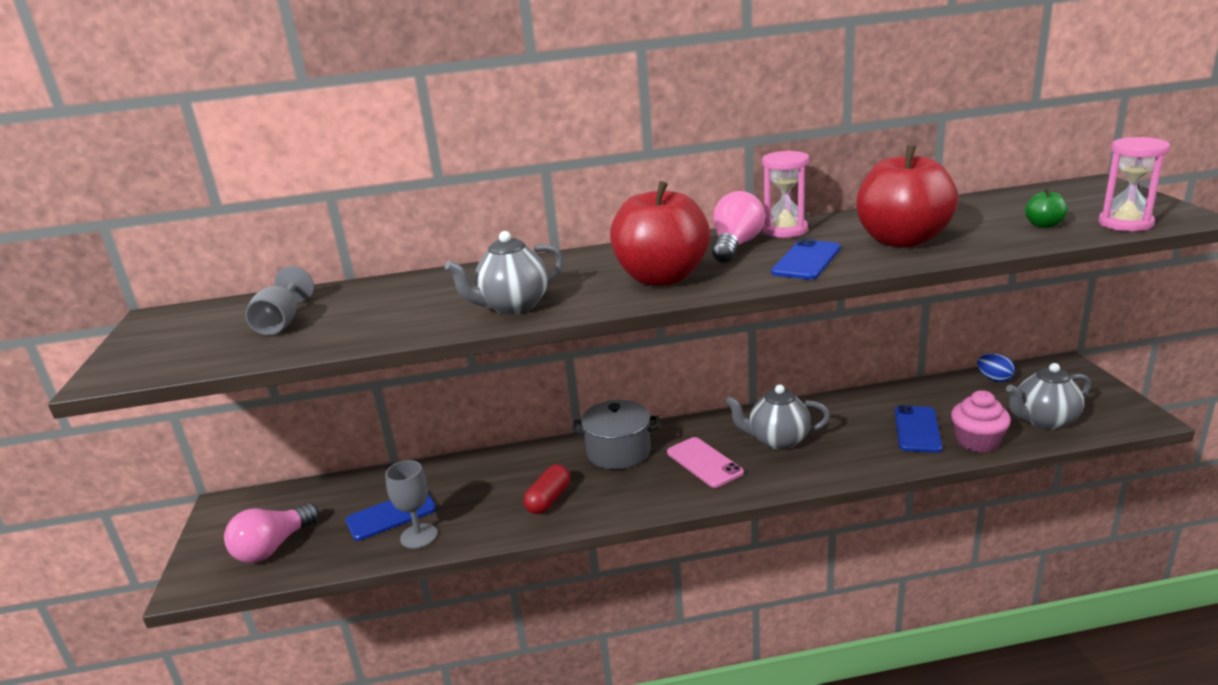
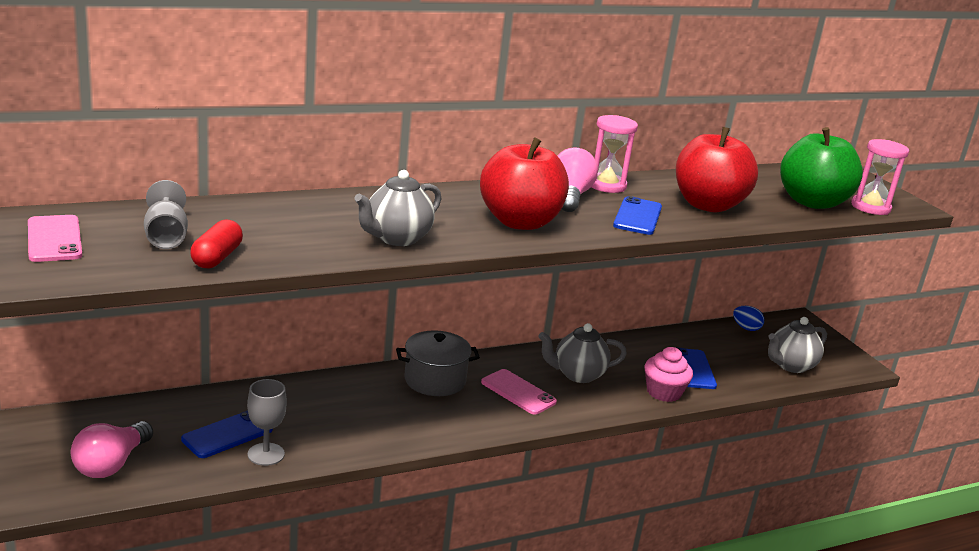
camera: 20 degrees left, 0 degrees up
(178, 332) = (54, 239): none -> pink phone
(549, 499) = (383, 422): red capsule -> red capsule (217, 257)
(977, 441) = (742, 381): pink cupcake -> pink cupcake (663, 392)
(1044, 225) = (812, 202): green apple -> green apple, size x2.49

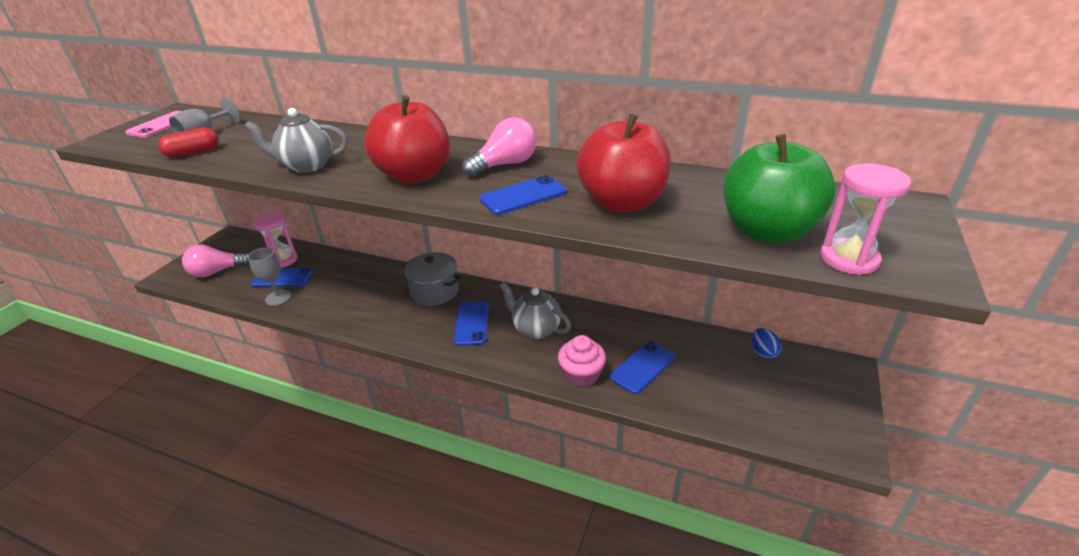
camera: 50 degrees right, 10 degrees up
(518, 392) = (472, 323): pink phone -> blue phone
(606, 185) = (561, 162): pink hourglass -> pink hourglass (283, 260)
(790, 365) = (755, 409): grey teapot -> none

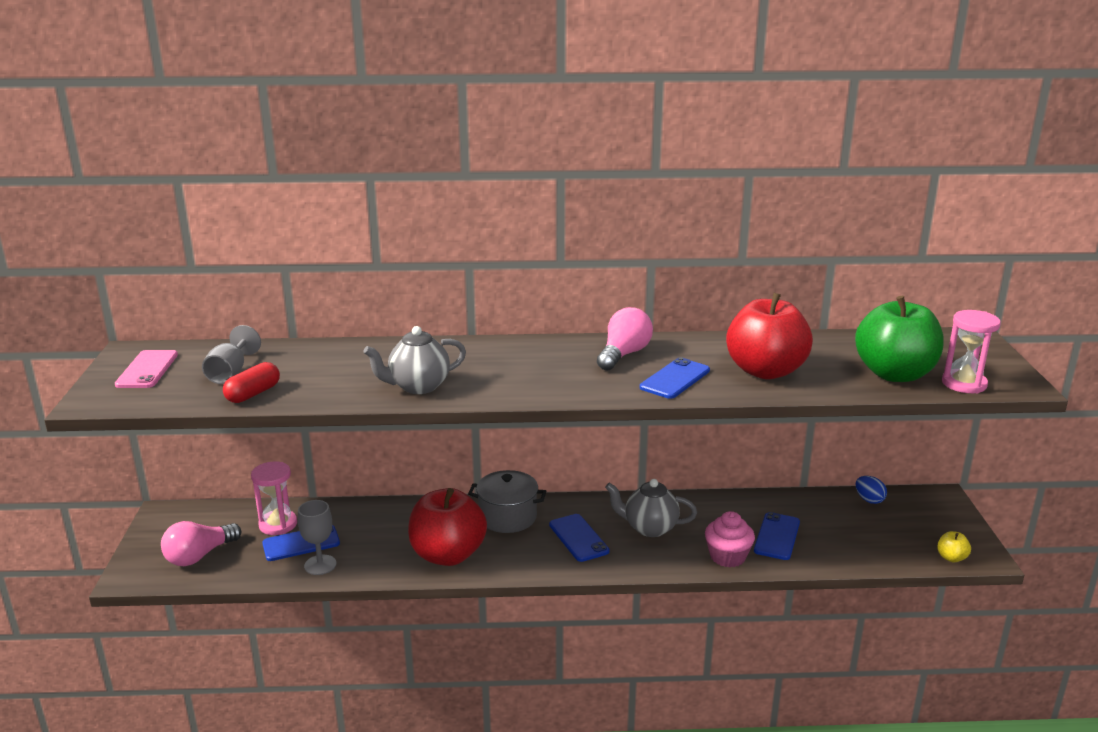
camera: 25 degrees left, 10 degrees down
(414, 175) = (548, 378): red apple -> red apple (448, 555)
(812, 442) = (951, 558): none -> yellow apple

